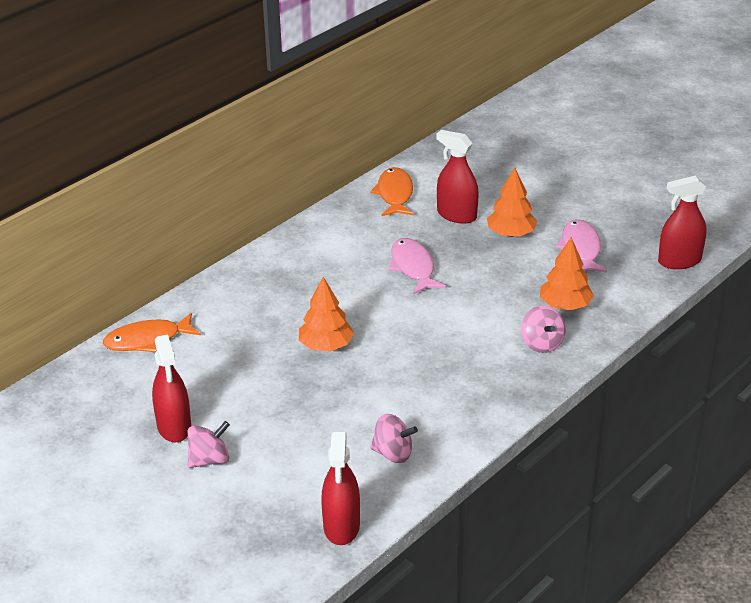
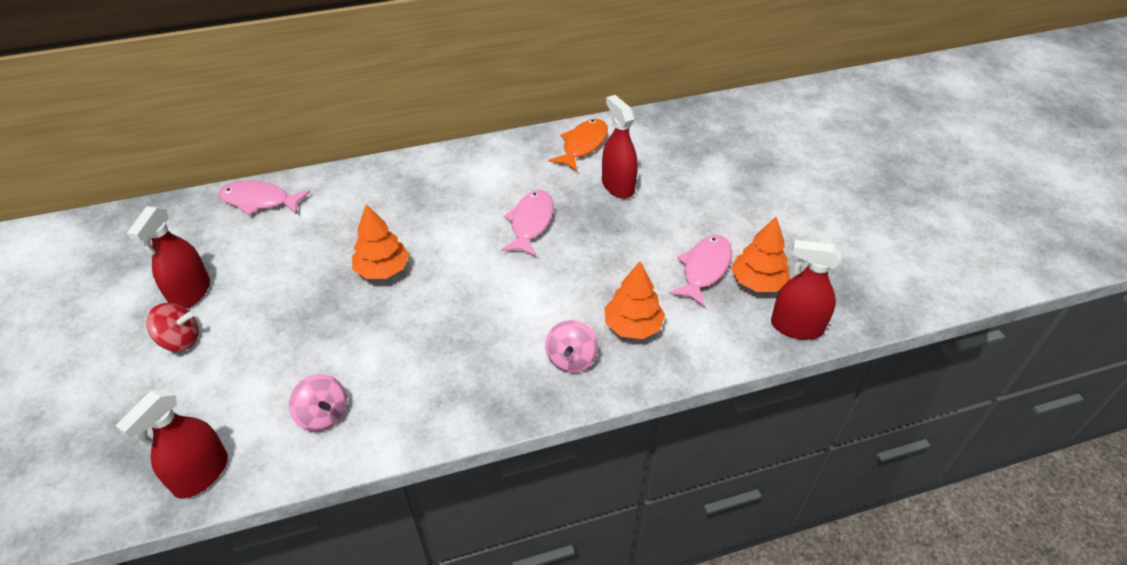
camera: 30 degrees right, 10 degrees up
(147, 340) = (259, 201): orange fish -> pink fish
(209, 460) = (180, 340): pink spinning top -> red spinning top
(511, 234) = (650, 225): orange tree -> orange tree (757, 282)

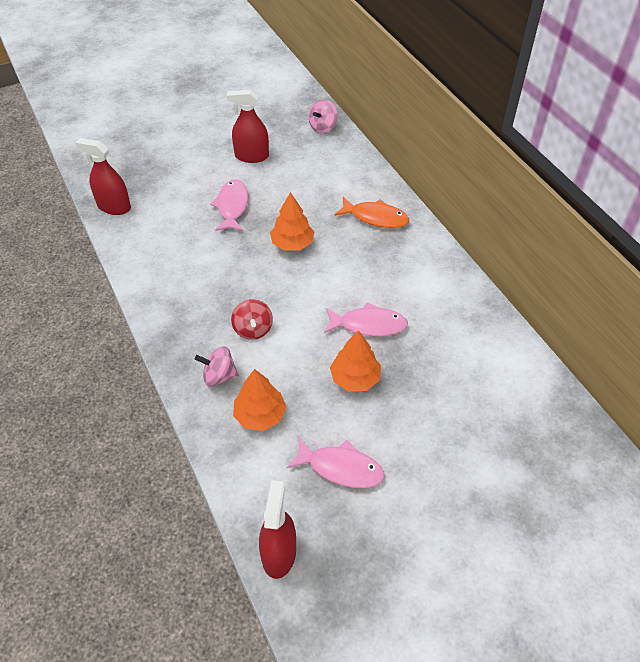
camera: 80 degrees right, 5 degrees up
(180, 340) = (211, 165): red spinning top -> red spinning top (253, 329)
(259, 201) = (348, 159): pink fish -> pink fish (232, 206)
(323, 415) = (158, 247): pink spinning top -> pink spinning top (323, 127)
(583, 145) = (494, 348): orange fish -> orange fish (375, 217)
(618, 186) = (440, 384): red spray bottle -> none
(757, 282) = (333, 517): orange tree -> orange tree (355, 378)

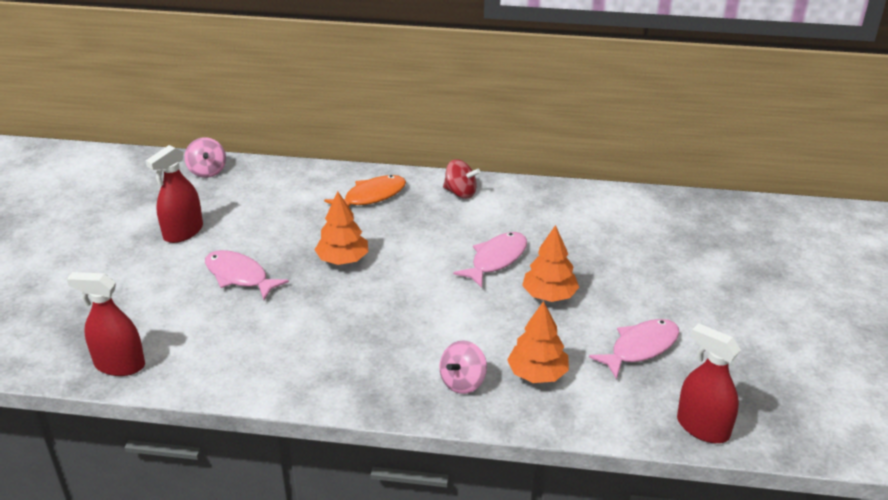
camera: 55 degrees left, 15 degrees down
(114, 207) = (119, 365): red spray bottle -> red spray bottle turned 45 degrees clockwise
(253, 329) = (426, 333): red spinning top -> red spinning top (460, 193)

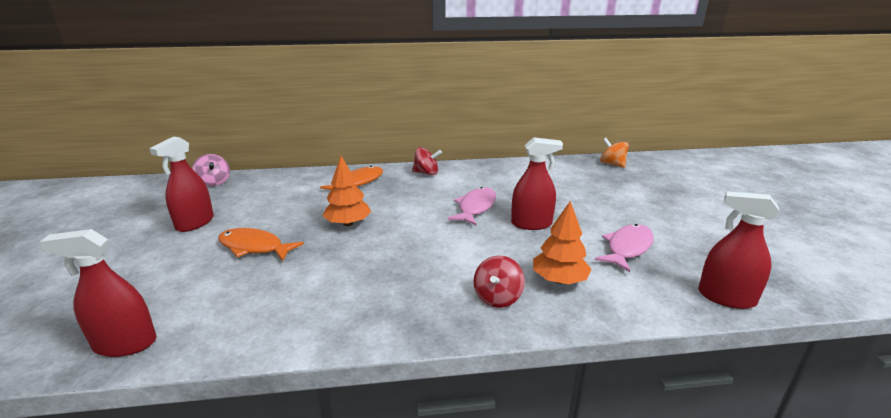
camera: 15 degrees left, 10 degrees down
(239, 276) = (254, 247): pink fish -> orange fish
(463, 382) = (497, 298): pink spinning top -> red spinning top
(549, 295) = (531, 224): orange tree -> red spray bottle
(717, 213) = (612, 164): none -> orange spinning top

